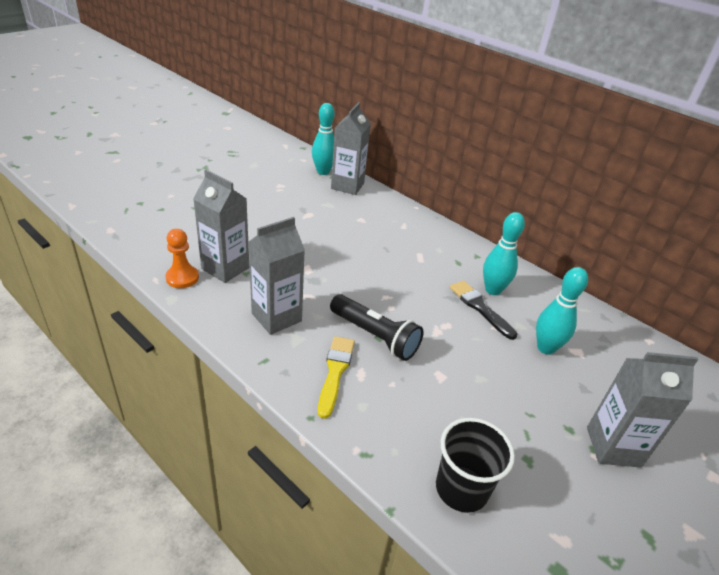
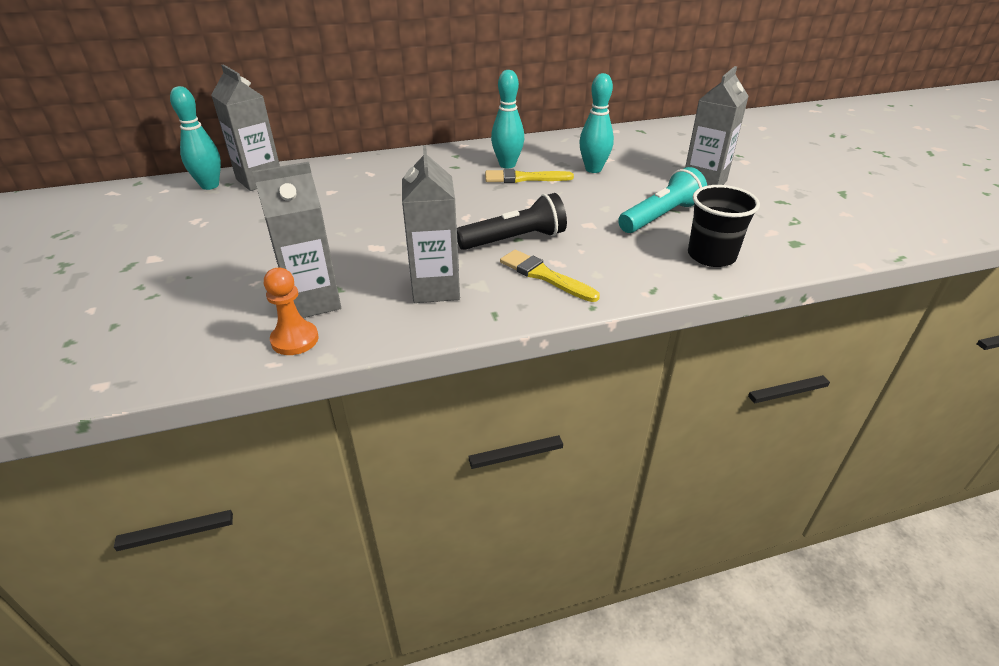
camera: 55 degrees left, 0 degrees up
(480, 308) = (524, 178): black brush -> yellow brush
(503, 426) = (660, 216): none -> turquoise flashlight

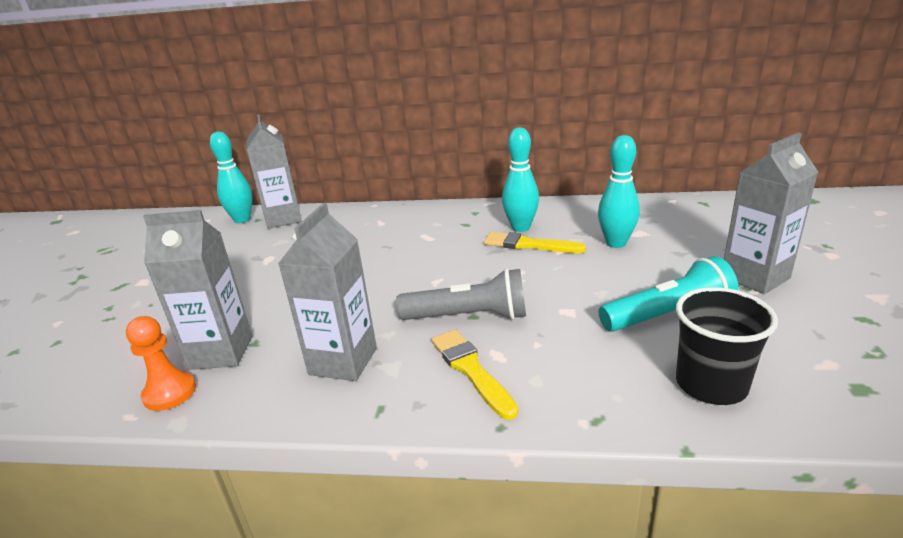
camera: 25 degrees right, 10 degrees down
(514, 240) = (468, 317): black flashlight -> grey flashlight

